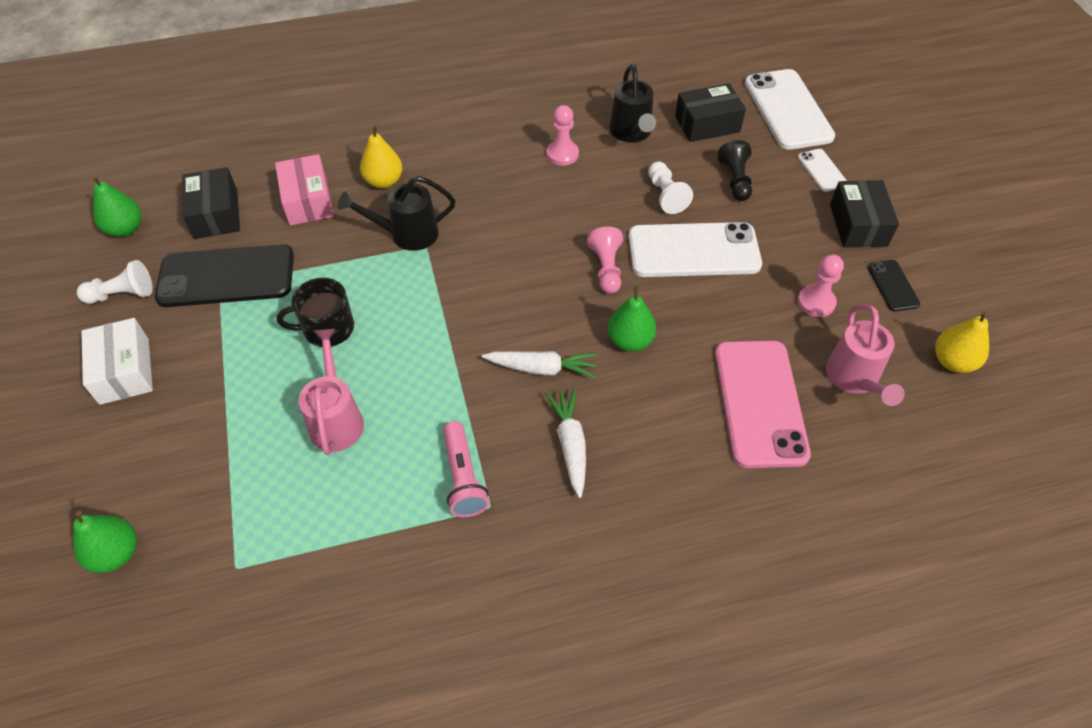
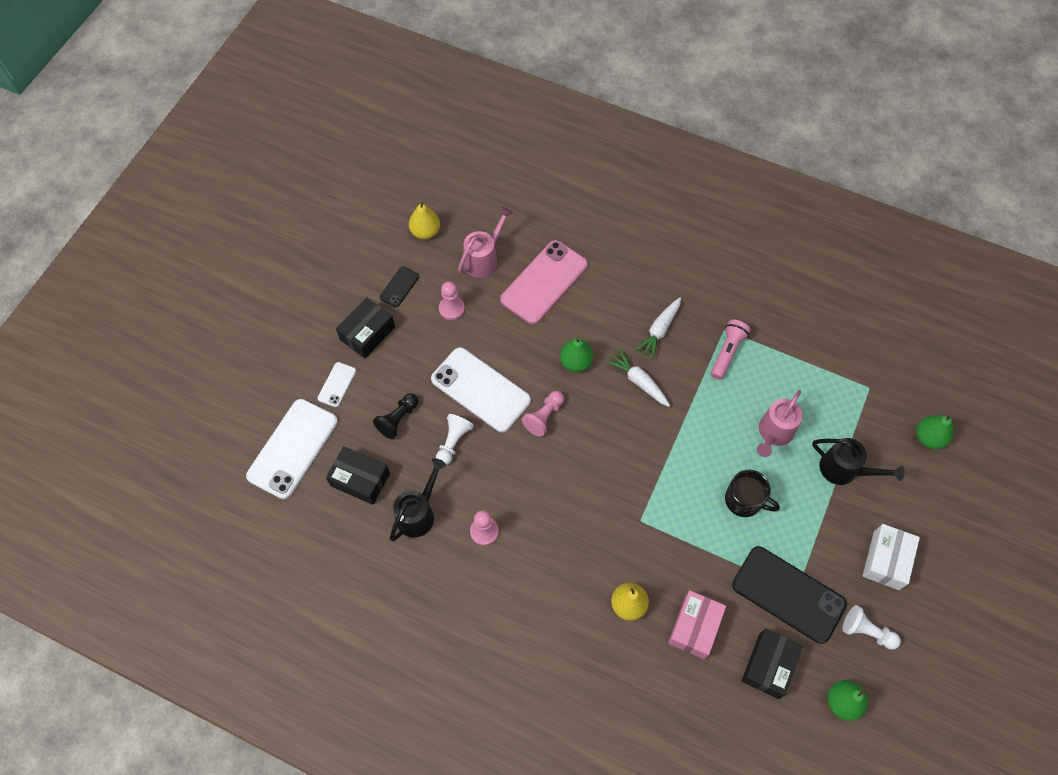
camera: 140 degrees left, 10 degrees up
(406, 234) = (646, 540): black watering can -> black watering can (844, 470)

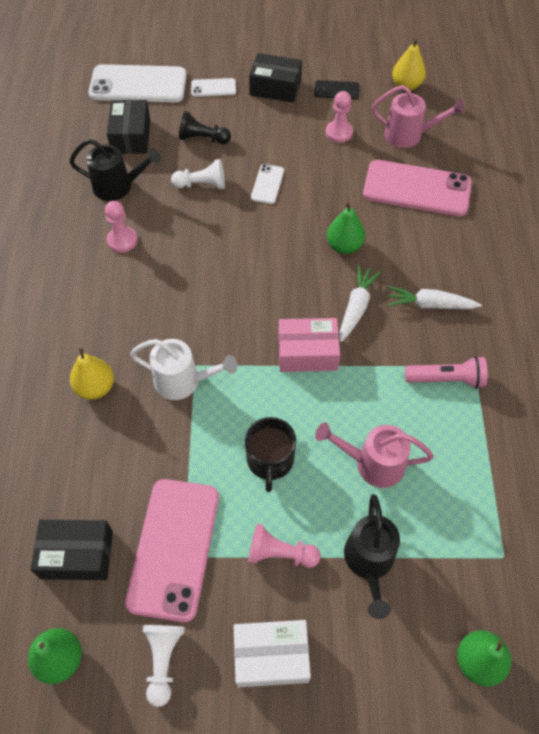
camera: 65 degrees right, 5 degrees down
(480, 390) = (267, 184): white phone -> white phone, size x0.47
(544, 417) = (267, 242): pink pawn -> pink pawn (280, 553)
(651, 534) = (184, 381): none -> white watering can
(694, 627) = (94, 460): pink box -> pink box (307, 353)
(788, 594) = (174, 548): black phone -> pink phone

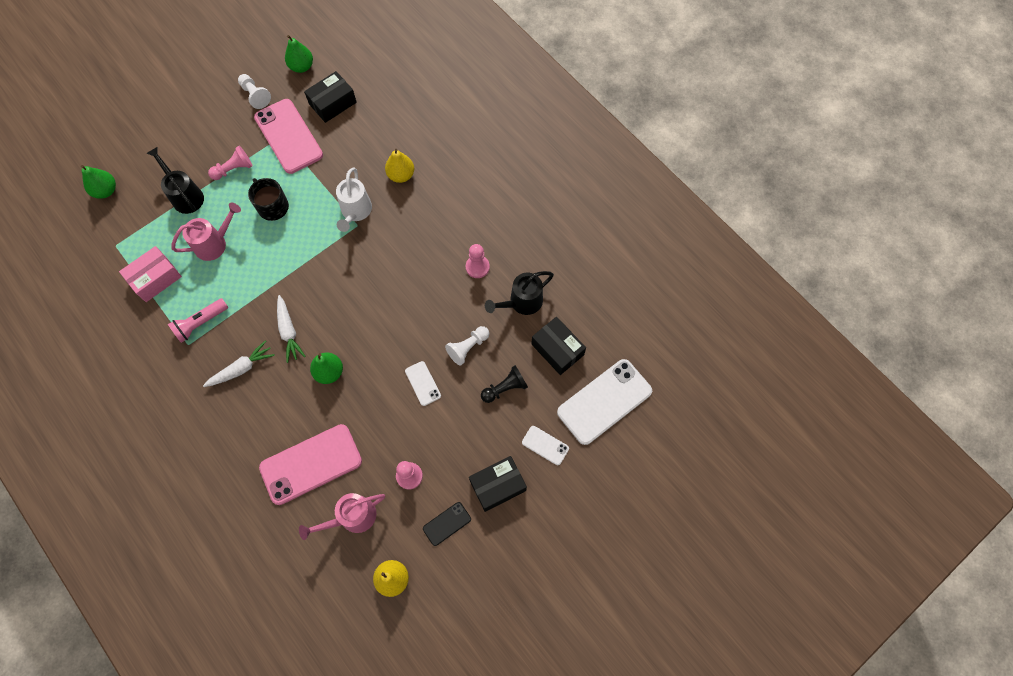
camera: 140 degrees right, 10 degrees up
(184, 381) = (355, 212): white watering can -> white watering can turned 60 degrees counterclockwise
(213, 88) = (545, 445): white phone -> white phone turned 75 degrees clockwise
(271, 656) = (207, 128): white box -> none
(307, 353) = (297, 279): pink box -> pink box (155, 278)

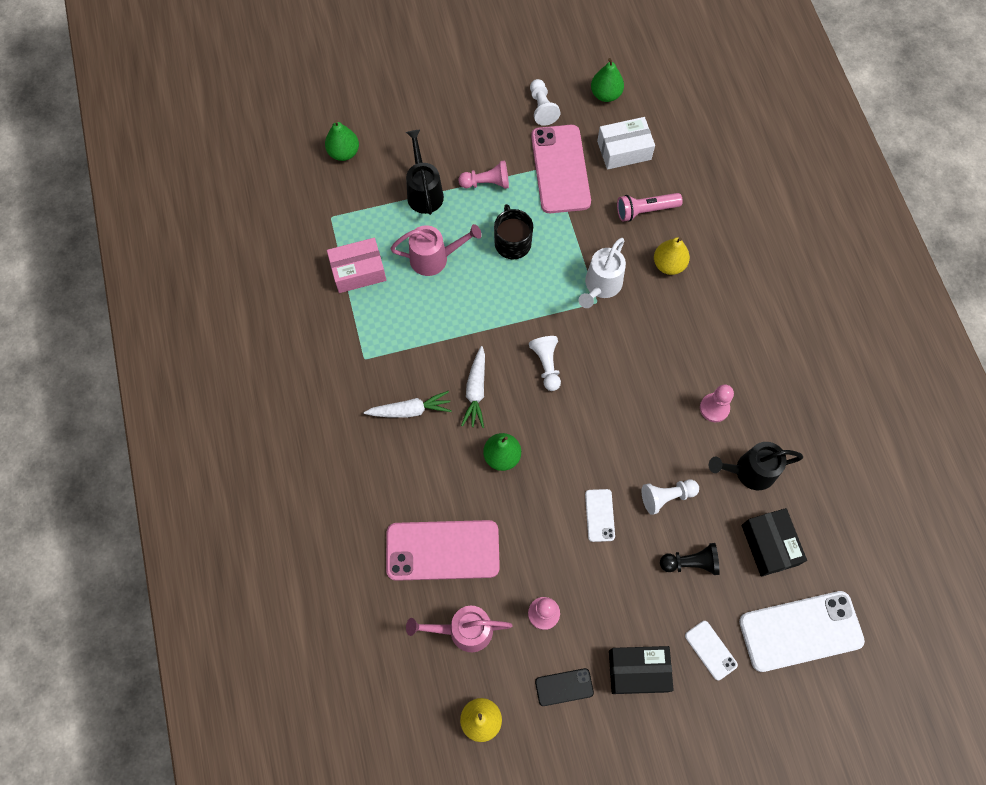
camera: 25 degrees right, 0 degrees up
(200, 323) = (386, 341): pink flashlight -> pink flashlight (645, 210)
(333, 103) = (624, 150): black box -> white box
(337, 288) = (546, 365): none -> white pawn

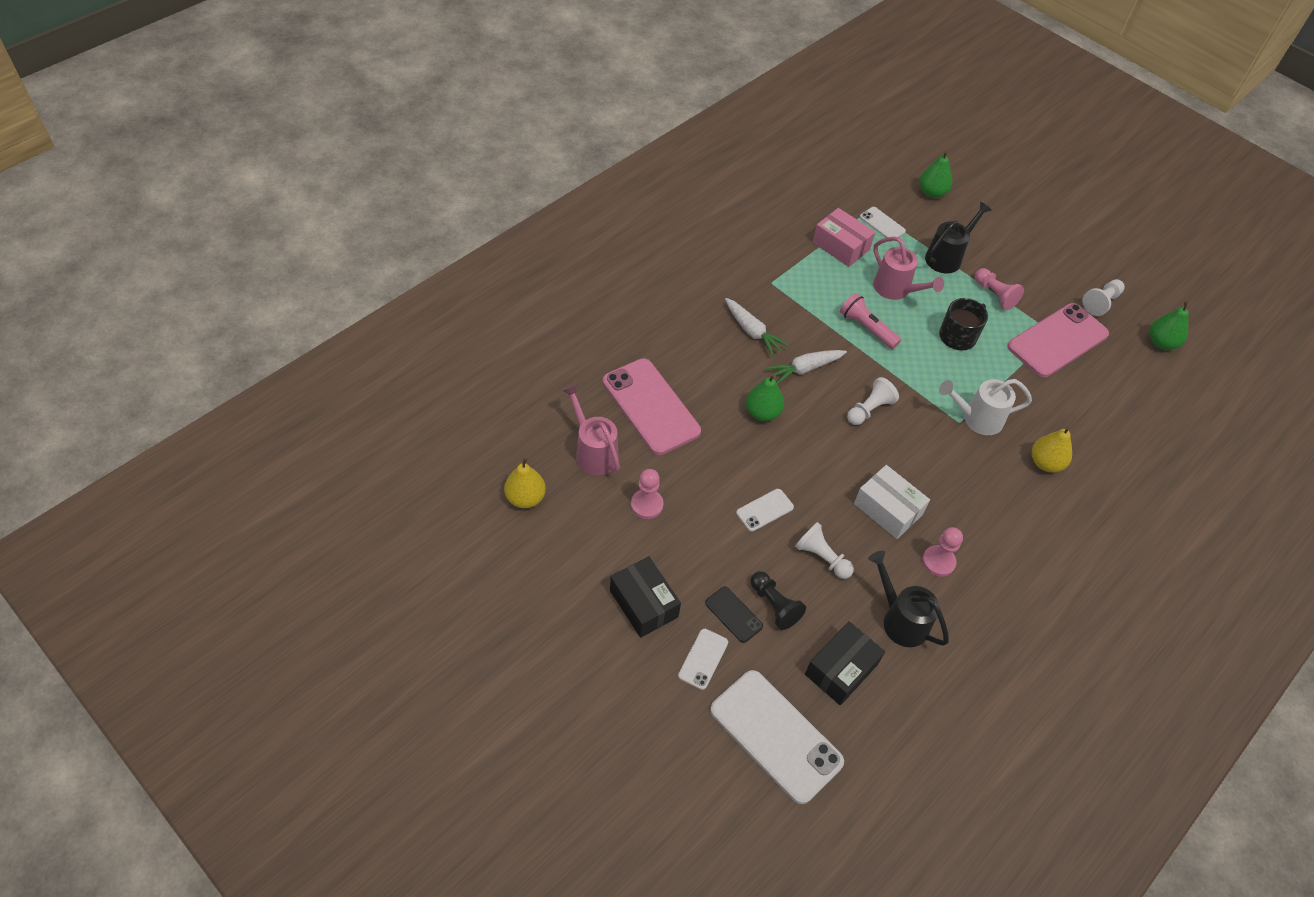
camera: 55 degrees right, 15 degrees down
(354, 219) = (882, 224): none -> white phone
(564, 687) = (592, 549): black phone -> black phone (733, 614)
(624, 150) = (1122, 380): white box -> white box (887, 509)
(645, 210) = (1080, 422): pink flashlight -> pink flashlight (867, 328)

